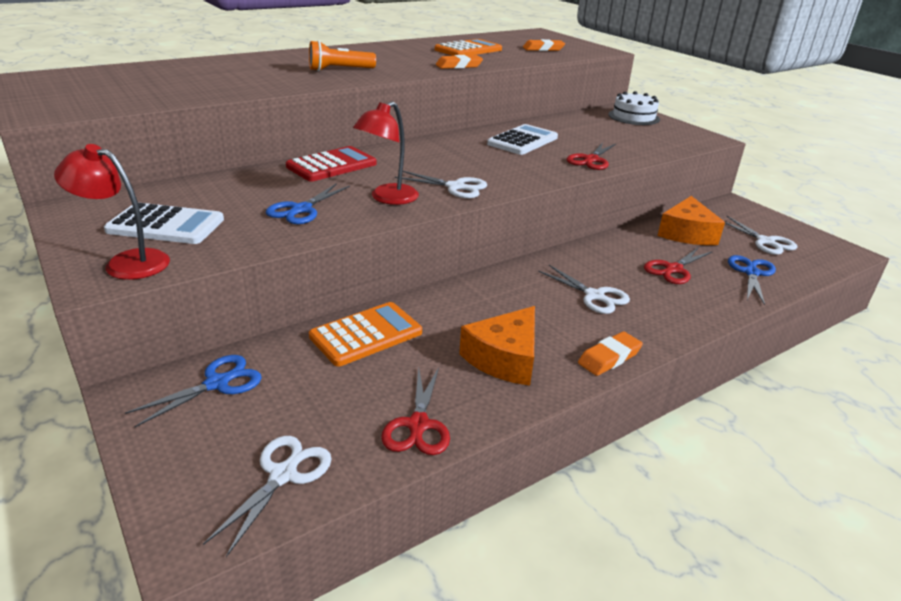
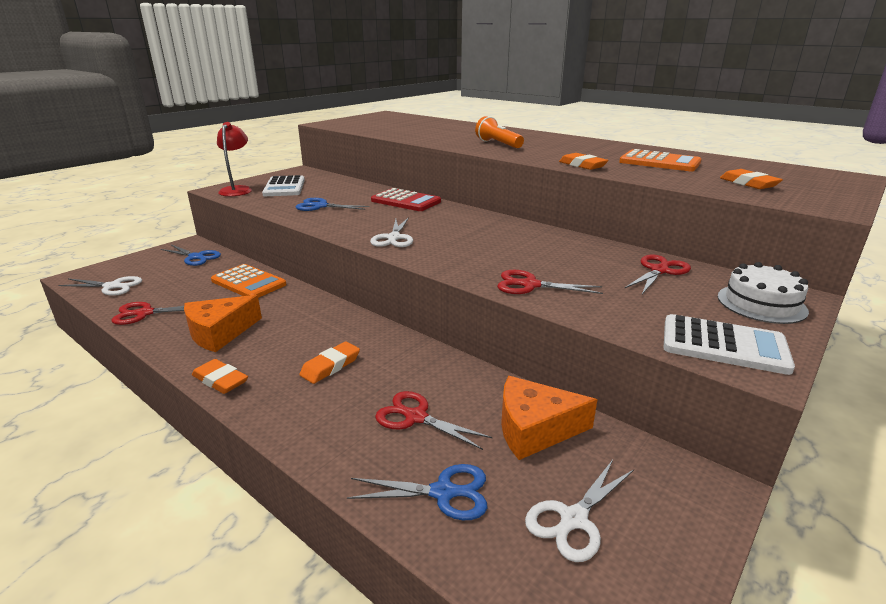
camera: 75 degrees right, 5 degrees down
(387, 198) = (354, 222): red lamp -> none
(504, 358) = (219, 333): orange cheese -> orange cheese turned 60 degrees counterclockwise
(522, 141) = (548, 250): white calculator -> white calculator (723, 345)
(577, 123) = (659, 270): none -> red scissors
(594, 296) = (330, 366): white scissors -> orange eraser

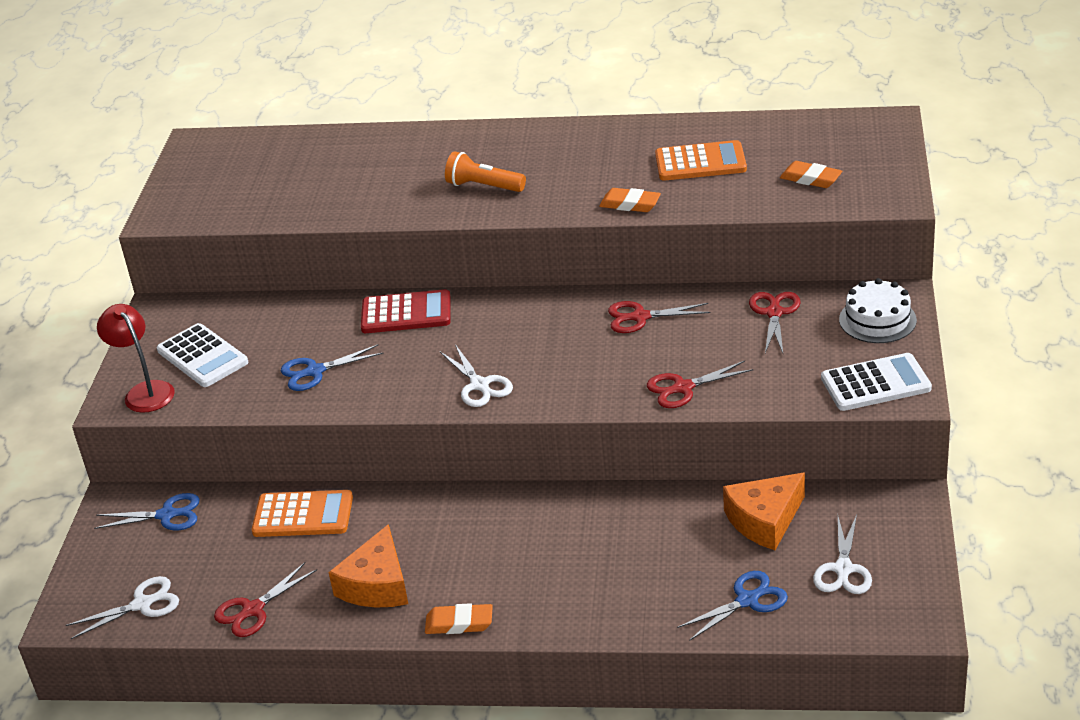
camera: 30 degrees left, 10 degrees up
(330, 366) = (538, 557): orange eraser -> none
(416, 417) = (667, 560): red scissors -> red scissors (640, 317)

